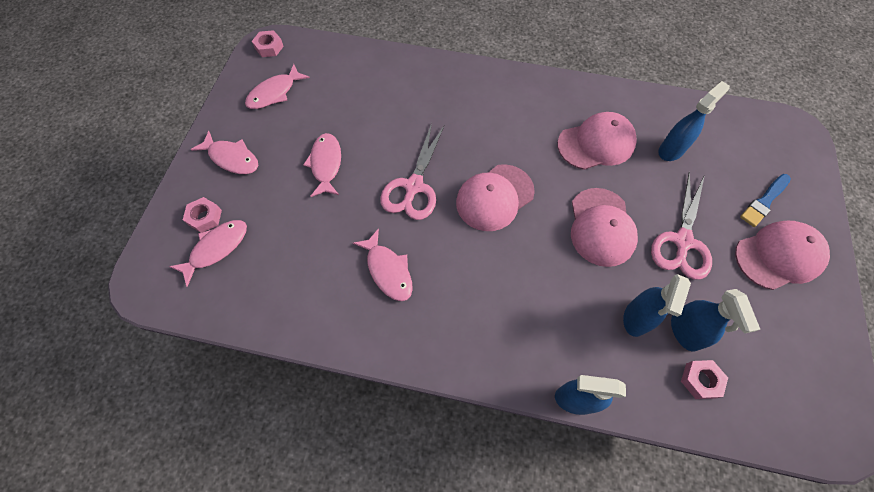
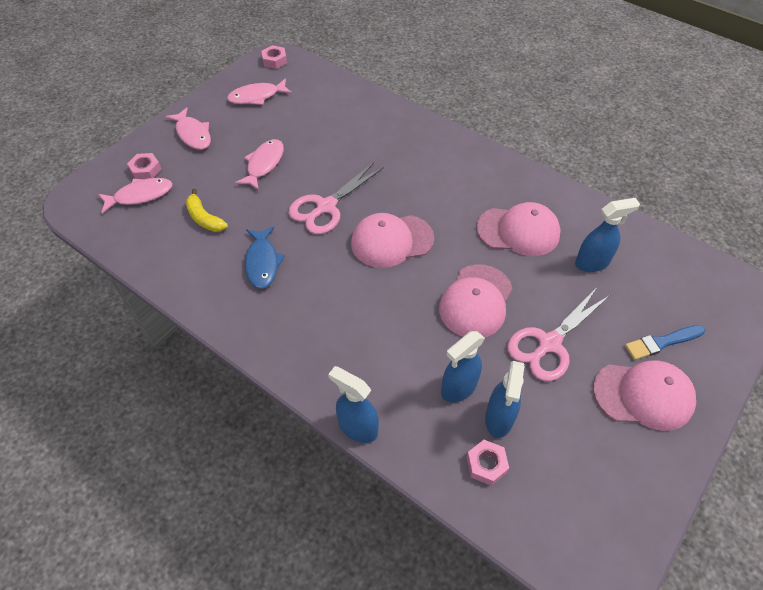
camera: 25 degrees right, 10 degrees down
(300, 246) = (204, 218): none -> yellow banana
(388, 270) = (262, 262): pink fish -> blue fish

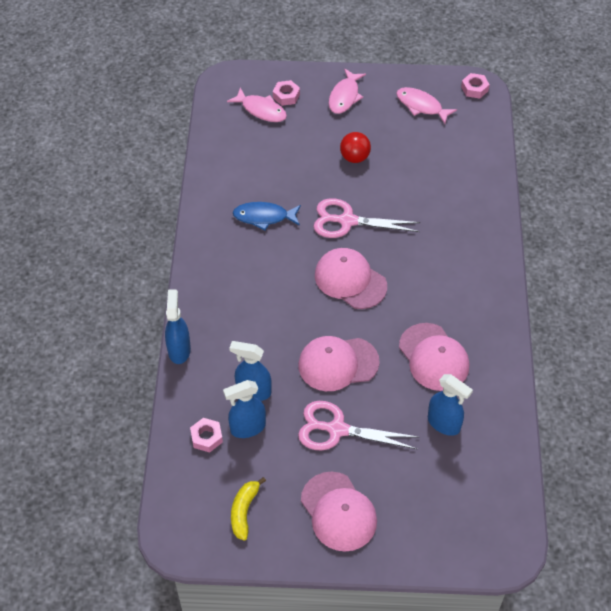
camera: 55 degrees right, 0 degrees up
(204, 218) = (273, 159): yellow banana -> yellow banana (244, 511)
(262, 262) = (264, 217): blue fish -> blue fish turned 45 degrees clockwise
(264, 164) = (354, 157): pink fish -> red ball
(662, 342) = (400, 505): blue brush -> none

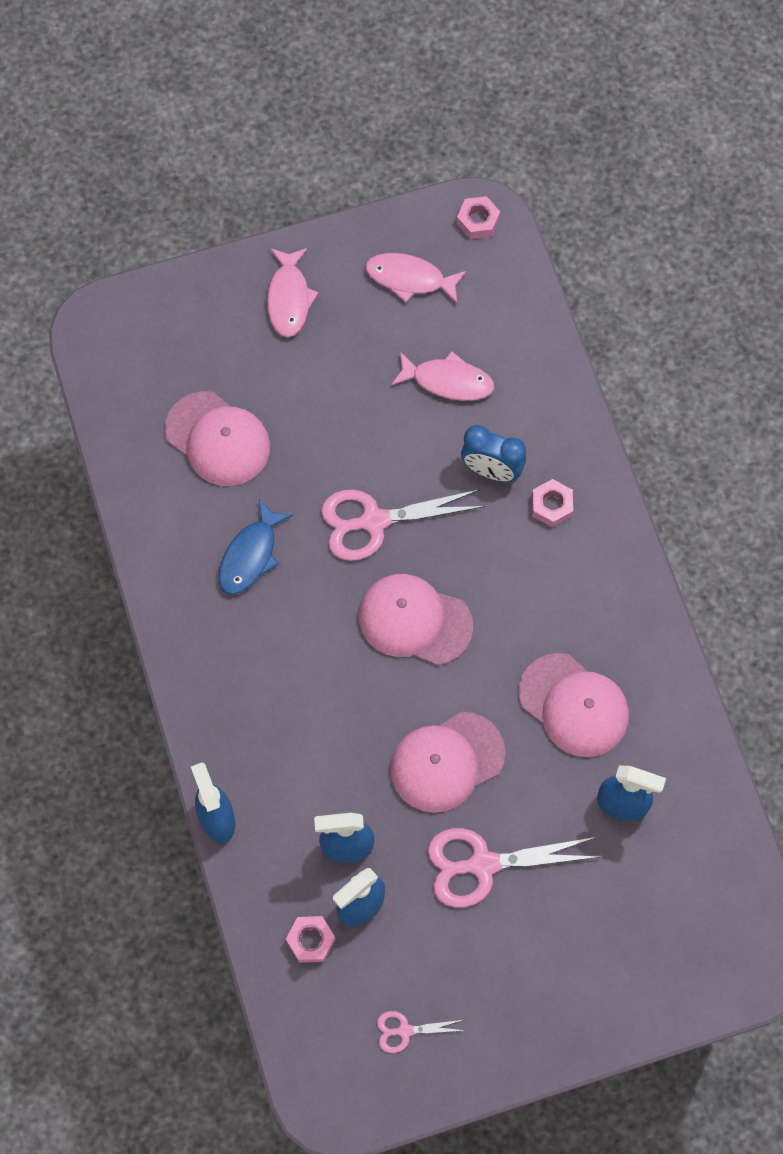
camera: 20 degrees left, 15 degrees up
(244, 511) = (405, 1031): yellow banana -> pink scissors
(261, 110) = (172, 365): pink fish -> pink fish (448, 381)
(264, 217) = (250, 555): blue fish -> blue fish turned 45 degrees counterclockwise
(286, 96) = (200, 326): pink nut -> pink nut (551, 506)
(338, 511) = (529, 985): pink cap -> pink cap (218, 439)
(354, 157) = (344, 406): red ball -> none
(431, 215) = (491, 470): none -> blue clock

